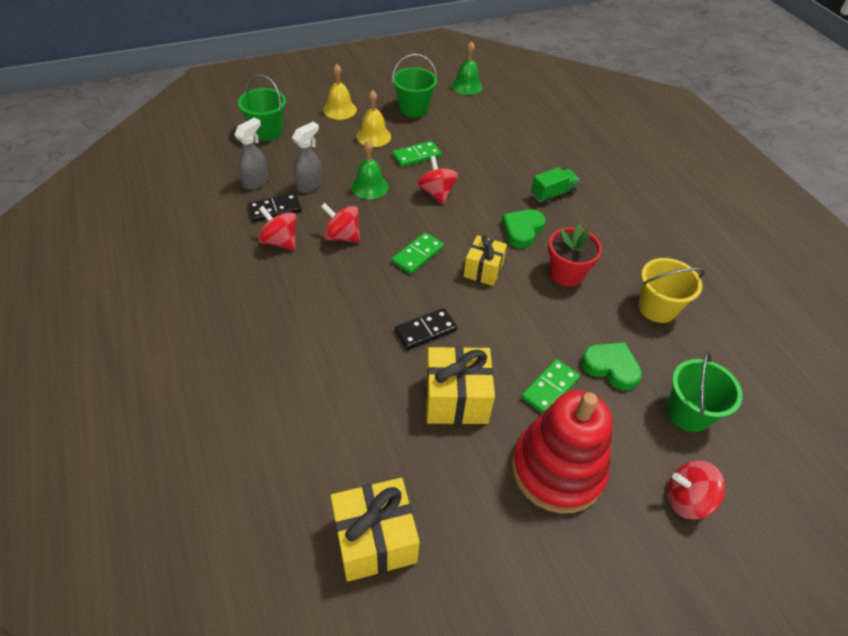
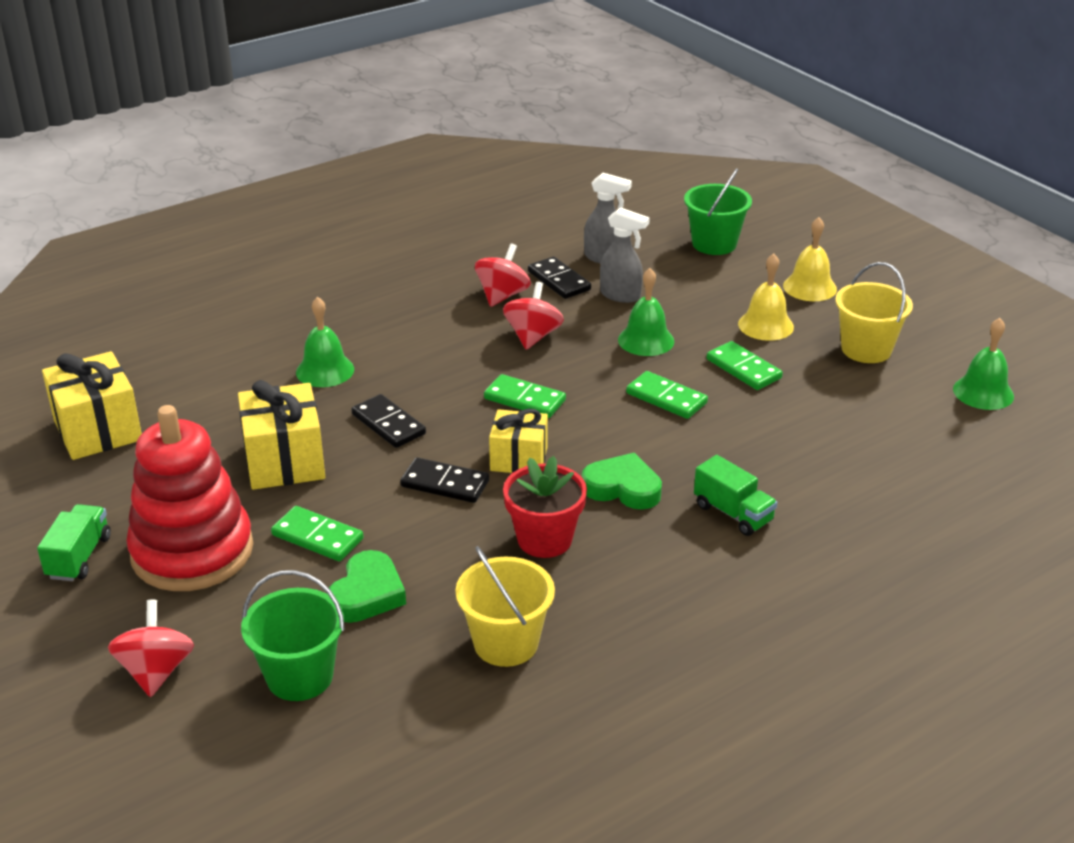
camera: 80 degrees right, 15 degrees down
(340, 360) = (325, 370): none -> green bell
(413, 109) = (866, 349): green bucket -> yellow bucket
(437, 193) = (666, 398): red spinning top -> green domino
(502, 311) = (445, 484): none -> black domino
(556, 555) = (79, 557): none -> green truck

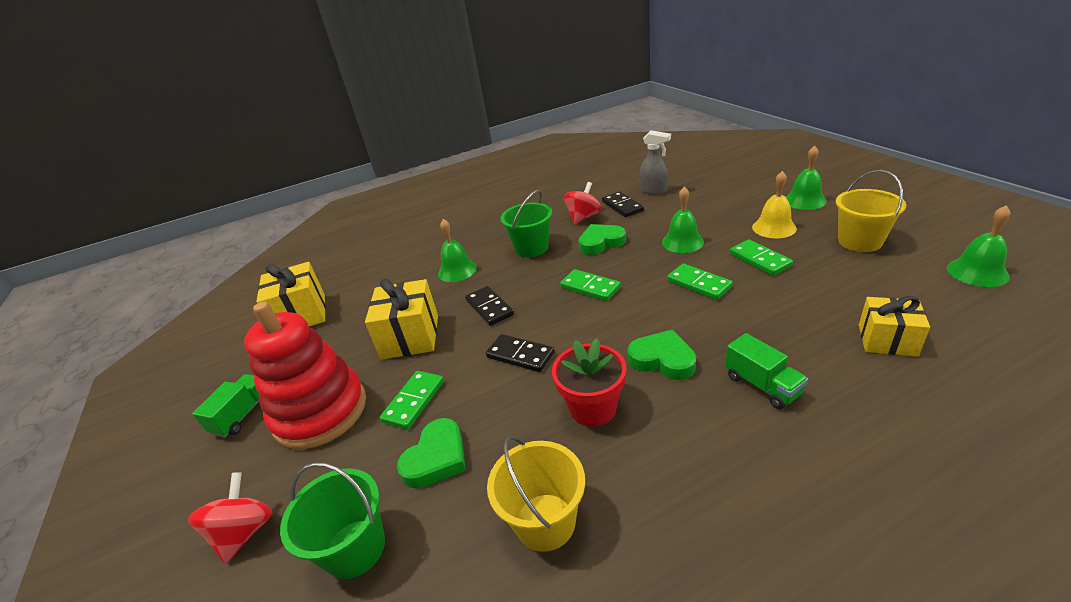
camera: 15 degrees right, 0 degrees up
(317, 537) = (413, 401): green domino -> green domino turned 75 degrees clockwise
(519, 459) = (580, 334): yellow gift -> yellow gift (887, 340)
(533, 336) = (601, 242): red spinning top -> green heart
(621, 295) = (664, 213): grey spray bottle -> none
(714, 244) = (730, 178): green bucket -> green bucket (531, 248)
(809, 287) = (804, 200): yellow bell -> green bell

